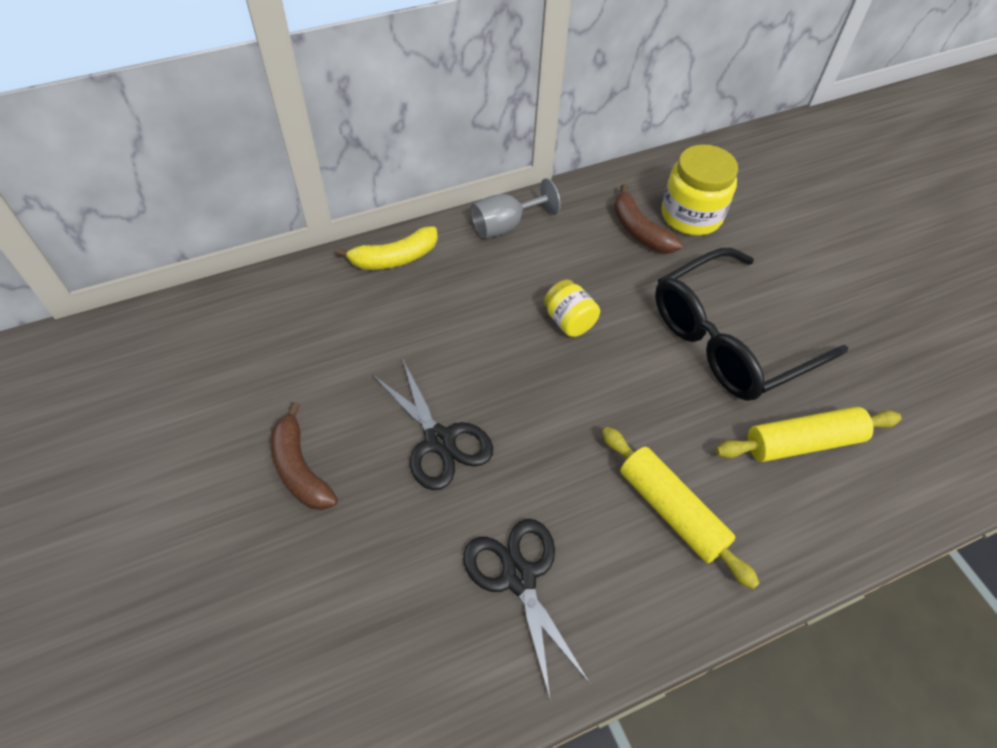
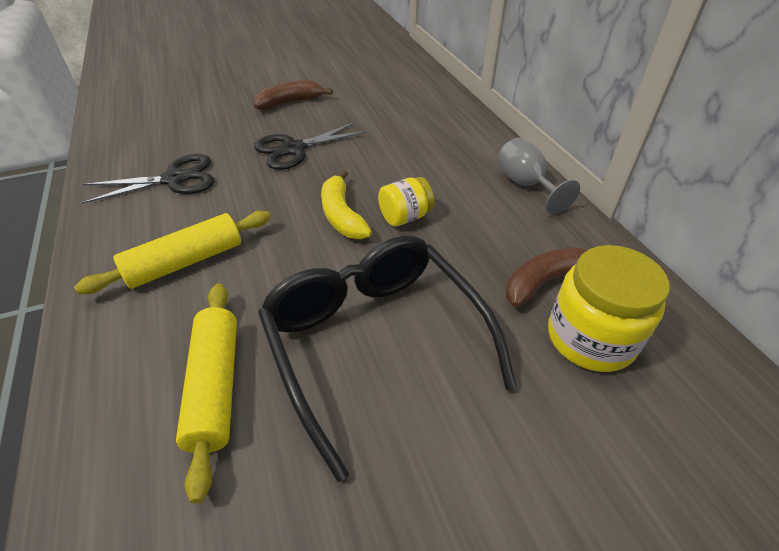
camera: 95 degrees right, 10 degrees down
(394, 258) = (472, 130): yellow banana -> yellow banana (342, 215)

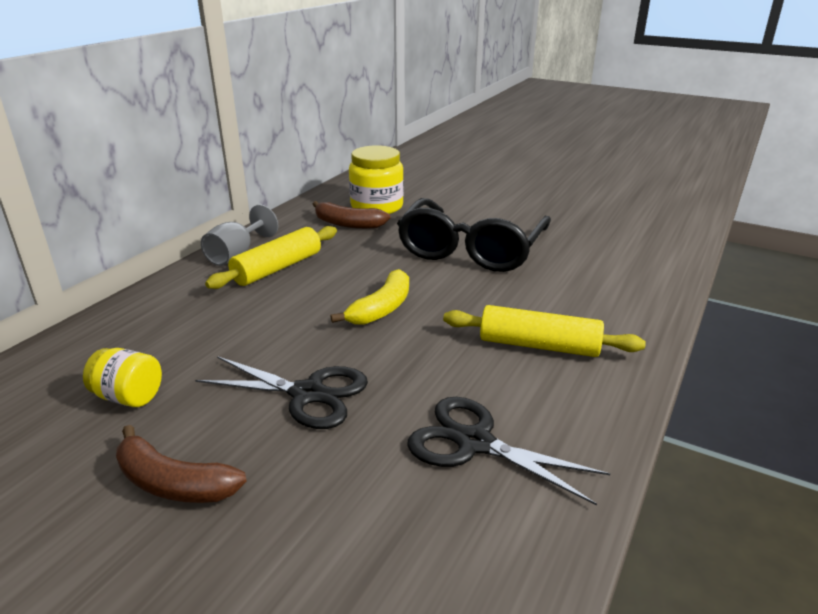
camera: 130 degrees left, 15 degrees down
(216, 386) = (575, 276): yellow rolling pin -> yellow rolling pin (277, 268)
(405, 217) = (345, 283): yellow jar -> yellow jar (129, 397)

